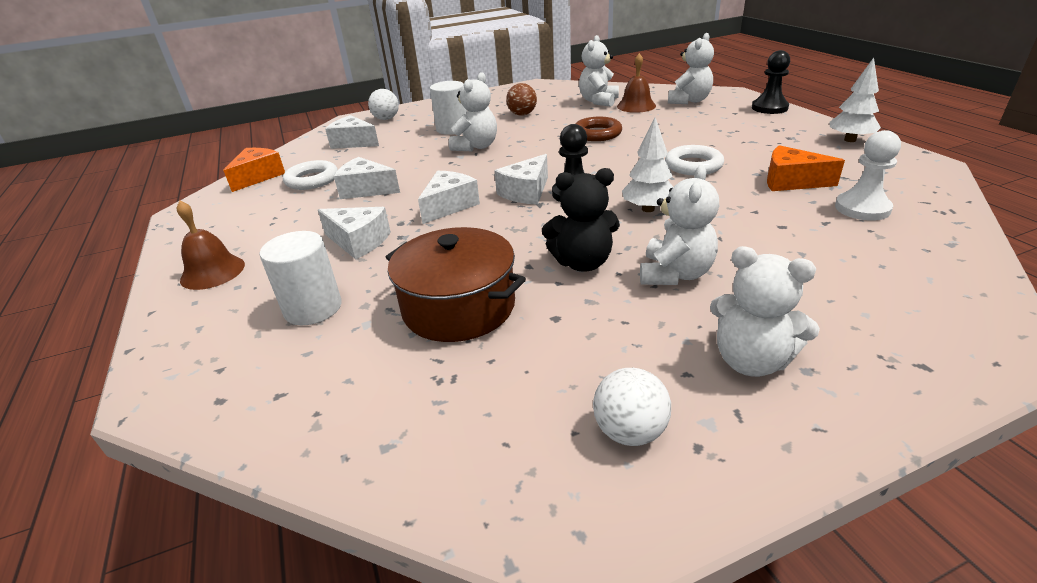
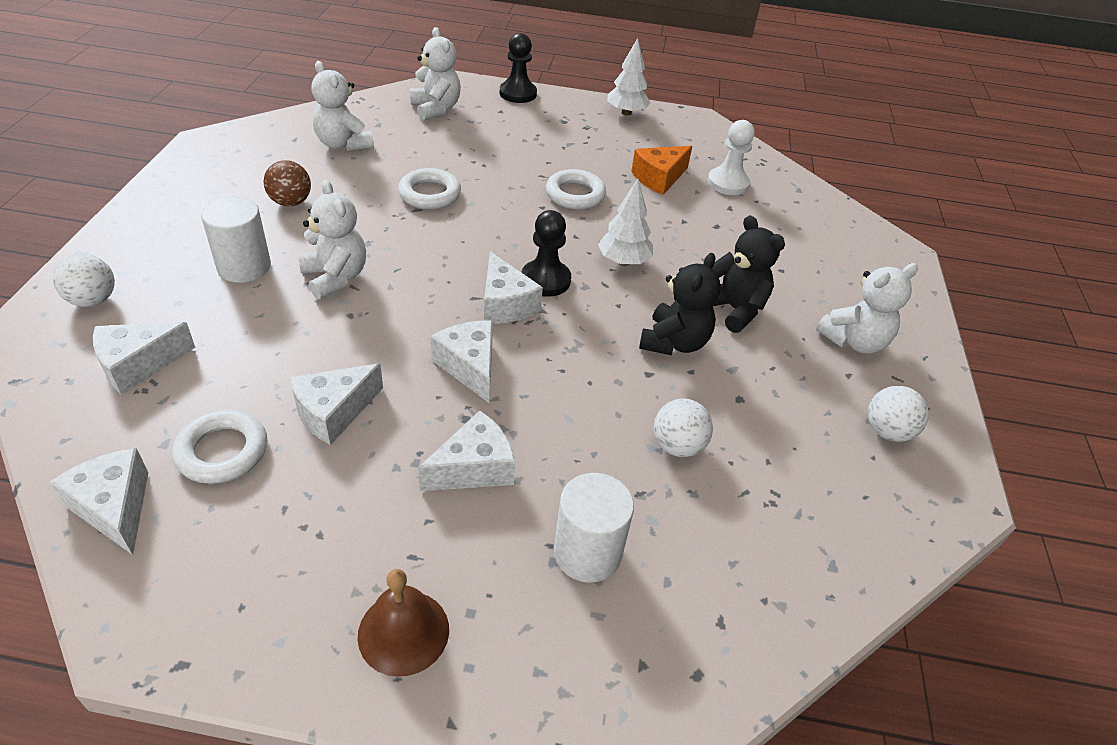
camera: 65 degrees left, 10 degrees up
(258, 177) = (115, 508): orange cheese -> white cheese
(458, 307) = (677, 446): brown pot -> white ball
(597, 134) = (430, 194): brown ring -> white ring
(636, 106) = (397, 136): brown bell -> none
(675, 274) = (734, 309): white teddy bear -> black teddy bear

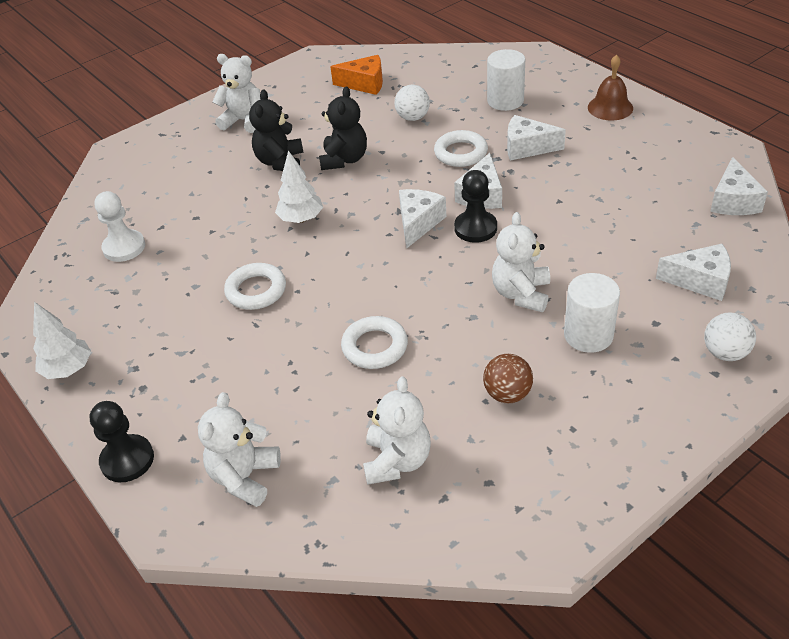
camera: 130 degrees left, 0 degrees up
(222, 451) = (662, 206): white ring -> white ring (461, 153)
(334, 412) = (584, 202): white cheese -> none
(545, 280) = (371, 228): black pawn -> black pawn (475, 228)
(659, 178) = (167, 276): orange cheese -> orange cheese (364, 84)
(674, 342) = (344, 159): black teddy bear -> black teddy bear turned 120 degrees clockwise
(887, 431) = (302, 85): white ball -> none

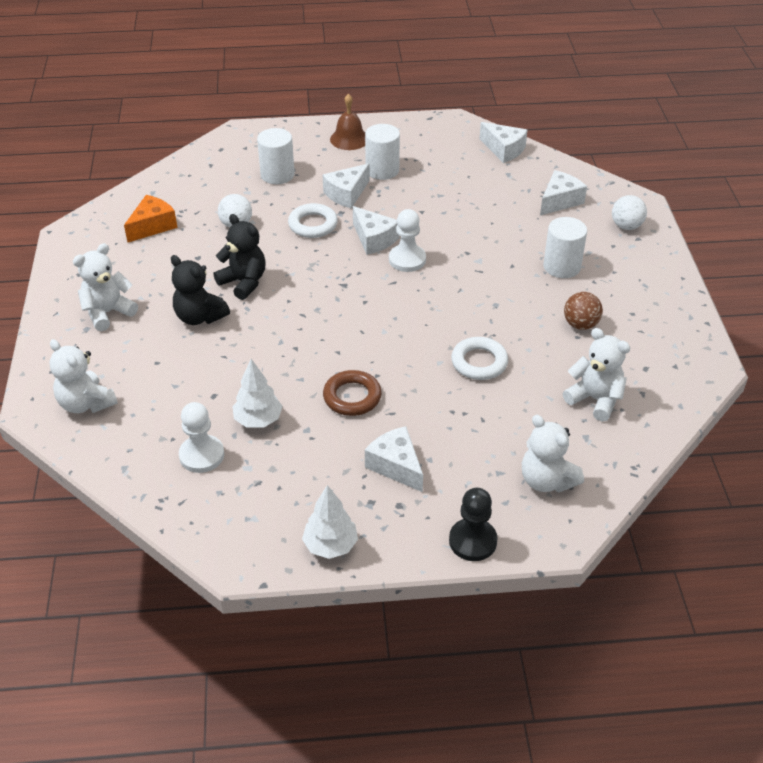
camera: 60 degrees left, 0 degrees up
(256, 290) = (352, 397): white ring -> brown ring
(301, 219) = (292, 337): white tree -> white tree (258, 420)
(418, 223) = (370, 282): white cheese -> white cheese (396, 466)
(475, 228) = (407, 260): black pawn -> white pawn
(521, 294) = (496, 273): white teddy bear -> white teddy bear (86, 403)
(589, 148) = (382, 170): none -> white cylinder

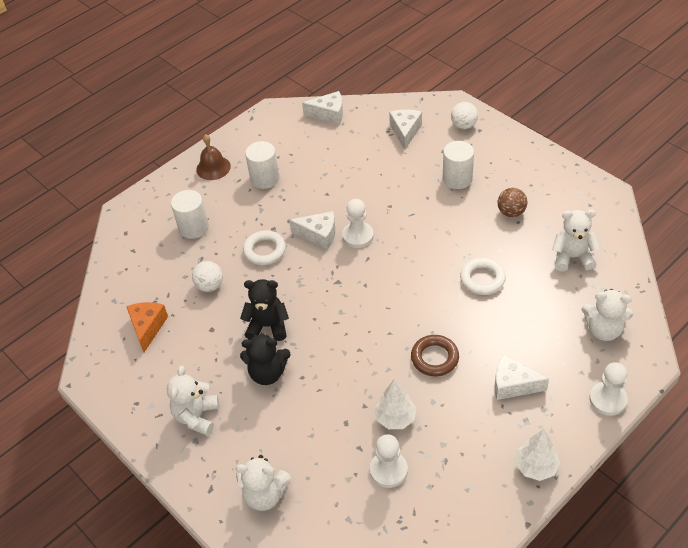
camera: 35 degrees left, 5 degrees up
(346, 194) = (261, 212): white cheese -> none
(472, 541) = (607, 399): black pawn -> white pawn

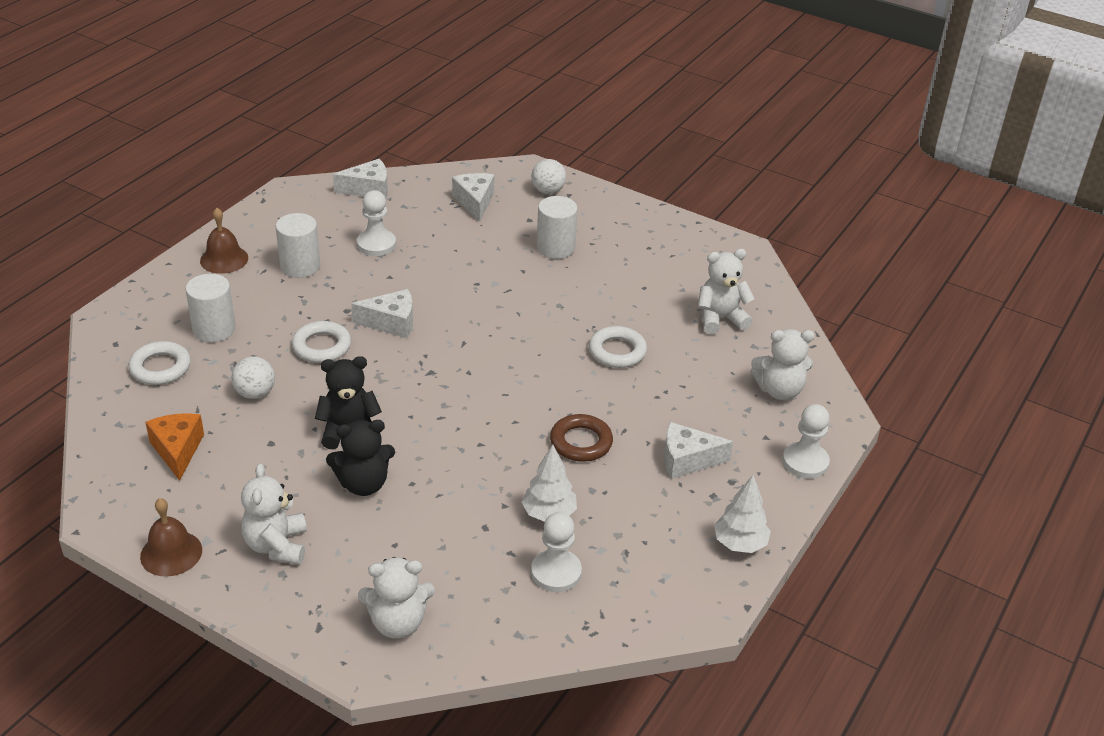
camera: 20 degrees left, 10 degrees down
(125, 412) = (171, 553): none -> brown bell
(151, 256) = (160, 367): none -> white ring
(358, 236) = (444, 319): white pawn -> white pawn (376, 244)
(511, 212) = (632, 278): brown ball -> none

